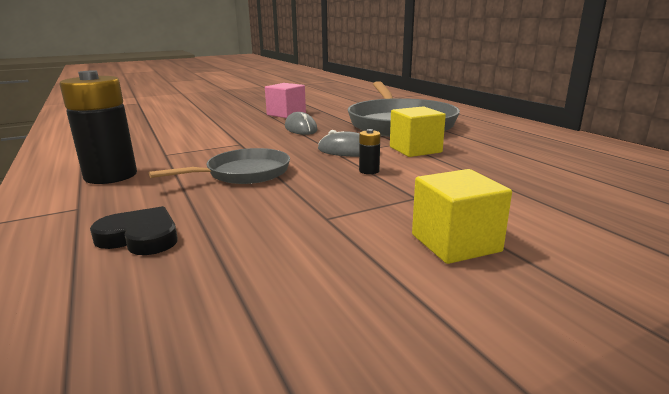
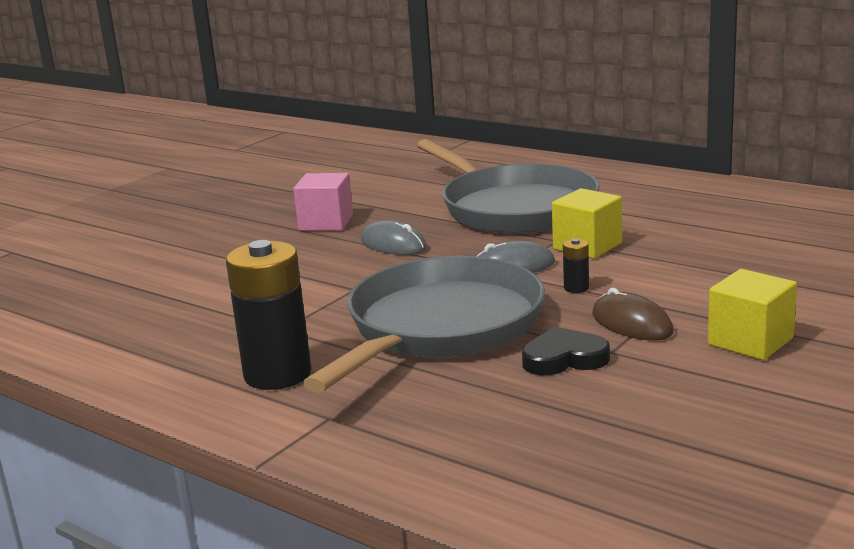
camera: 25 degrees left, 0 degrees up
(140, 237) = (466, 420): black heart -> black heart (564, 358)
(244, 173) = (440, 327): grey pan -> grey pan, size x1.85
(373, 202) = (632, 323): none -> brown mouse

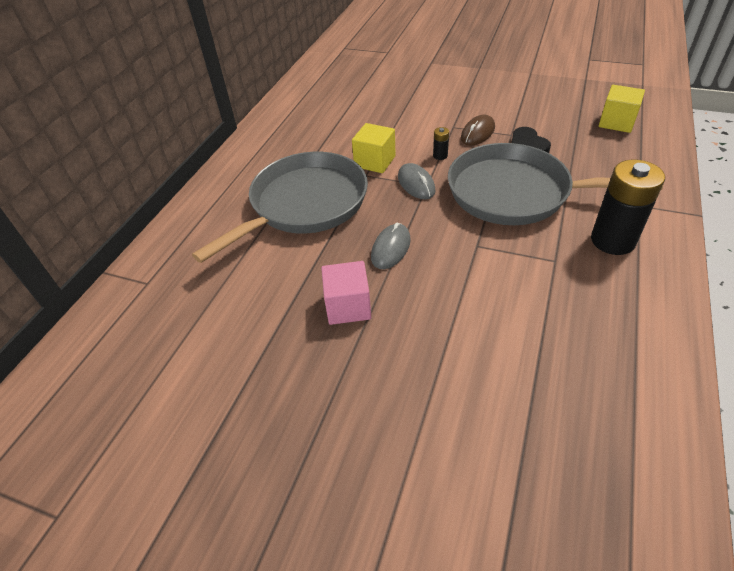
camera: 105 degrees left, 25 degrees up
(750, 341) = (480, 102): yellow cube -> yellow cube (616, 122)

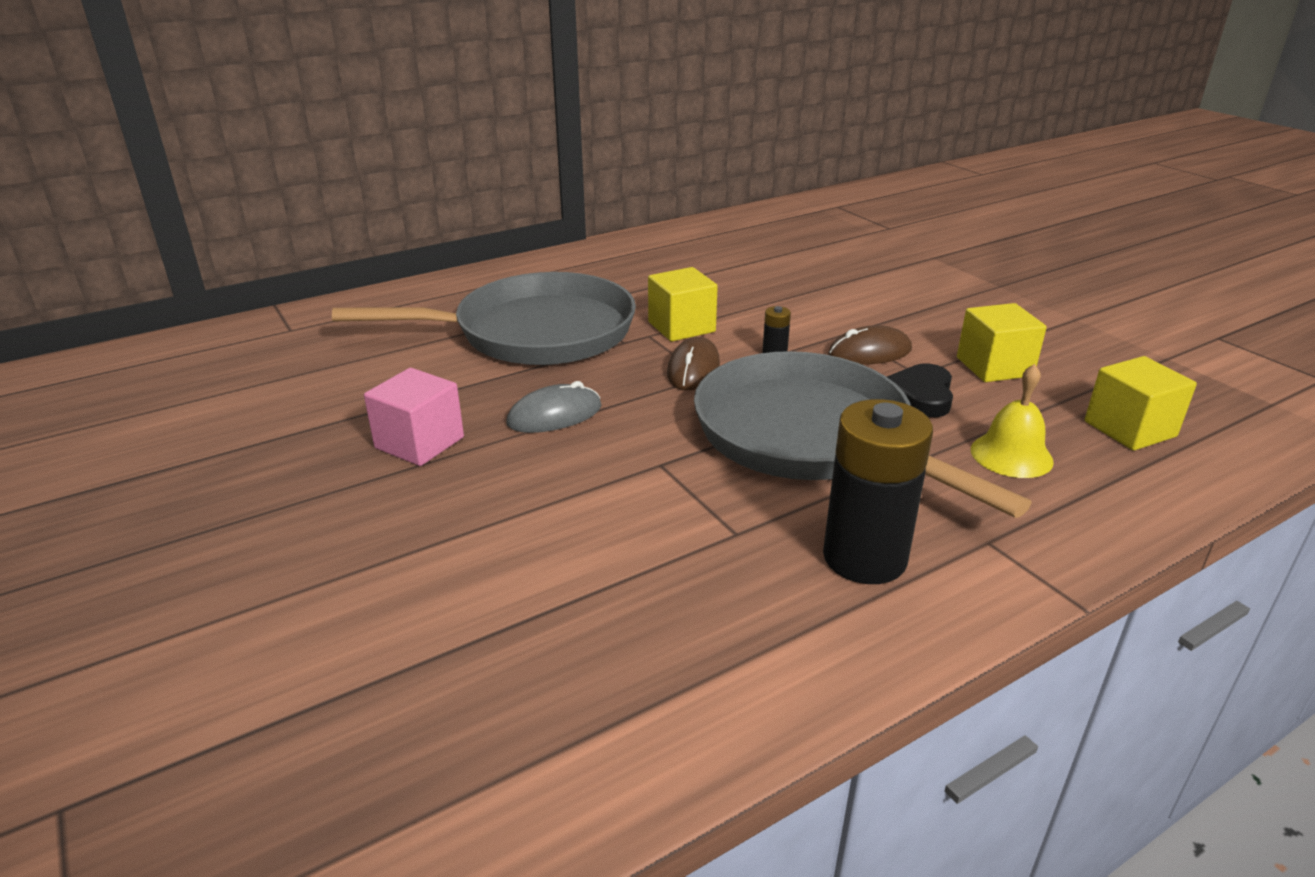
camera: 35 degrees right, 15 degrees down
(416, 184) = (693, 369): grey mouse -> brown mouse
(534, 115) = (994, 367): none -> yellow cube
(596, 158) = (1011, 455): none -> yellow bell

